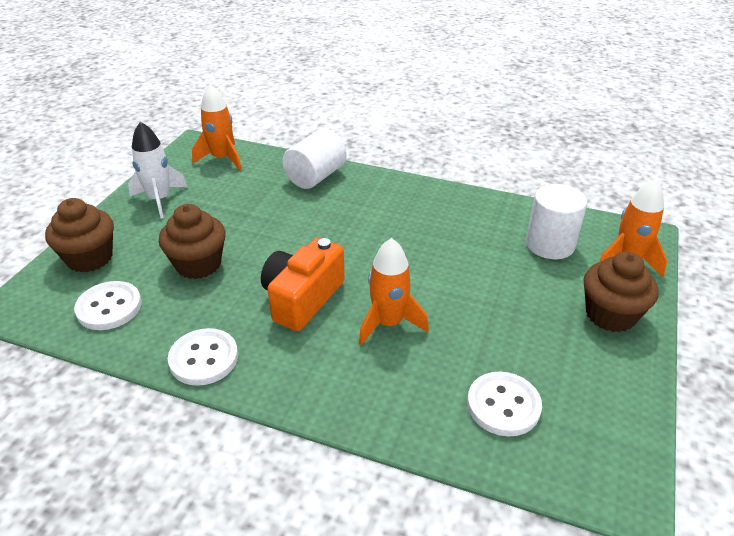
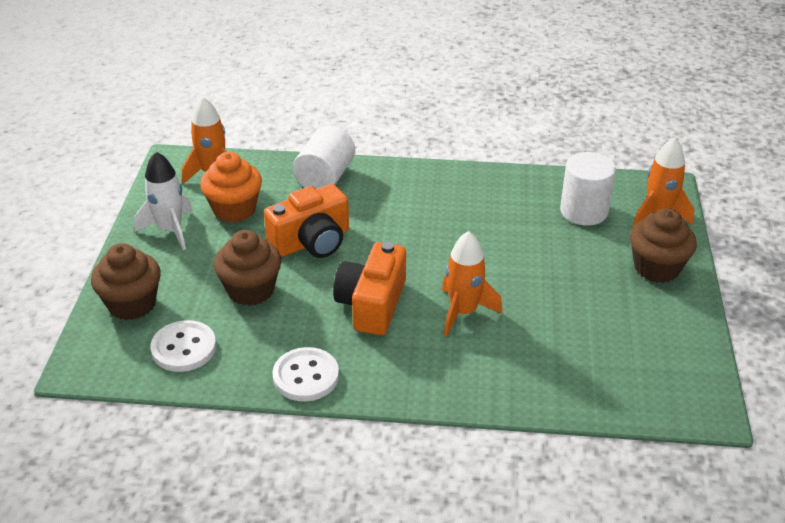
camera: 15 degrees left, 0 degrees up
(223, 191) = (234, 209): none -> orange cupcake
(276, 230) = (312, 241): none -> orange camera
(503, 405) = (590, 362): white button -> none

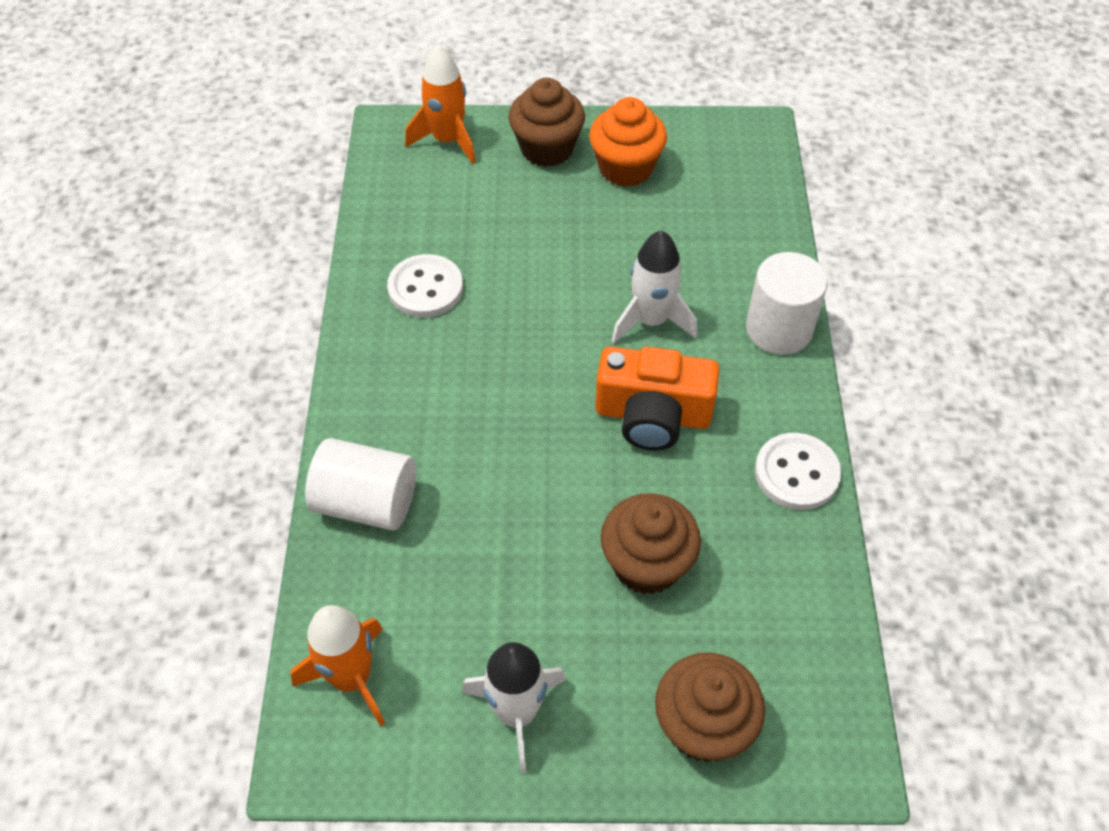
camera: 95 degrees left, 15 degrees up
(184, 348) = (779, 628): white button -> white button (425, 288)
(234, 209) = (455, 623): orange cupcake -> orange cupcake (625, 168)
(312, 241) = (529, 501): orange camera -> none
(463, 312) = (651, 321): orange rocket -> white rocket
(583, 211) = (442, 205): white cylinder -> white cylinder (779, 329)

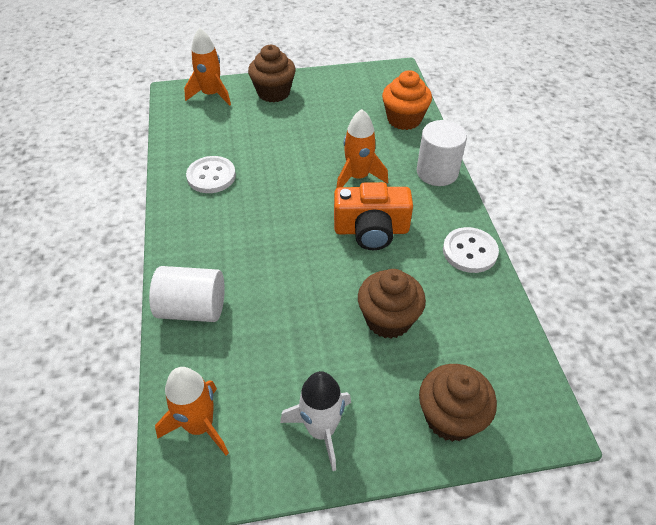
camera: 10 degrees left, 5 degrees down
(625, 168) = (323, 98): orange cupcake -> orange cupcake (404, 119)
(651, 321) = (358, 177): white rocket -> orange rocket

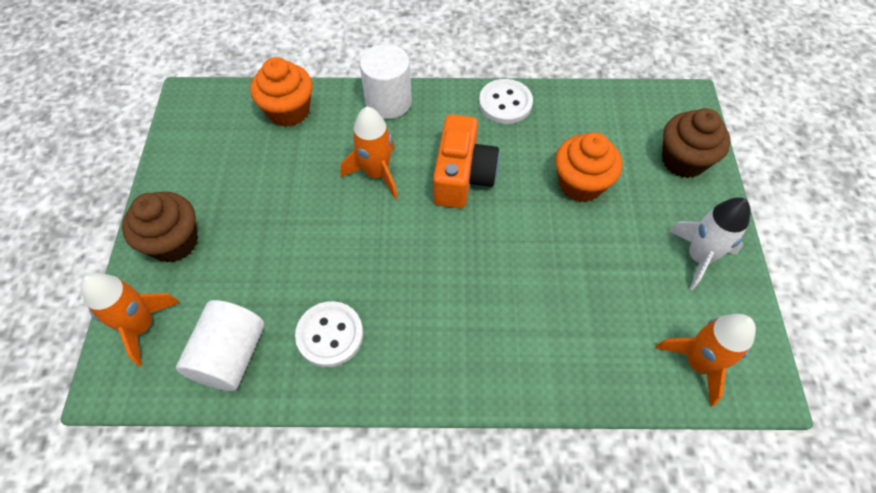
camera: 80 degrees left, 10 degrees up
(192, 308) = (552, 366): white cylinder -> white cylinder (230, 355)
(388, 319) = (581, 184): brown cupcake -> orange cupcake

